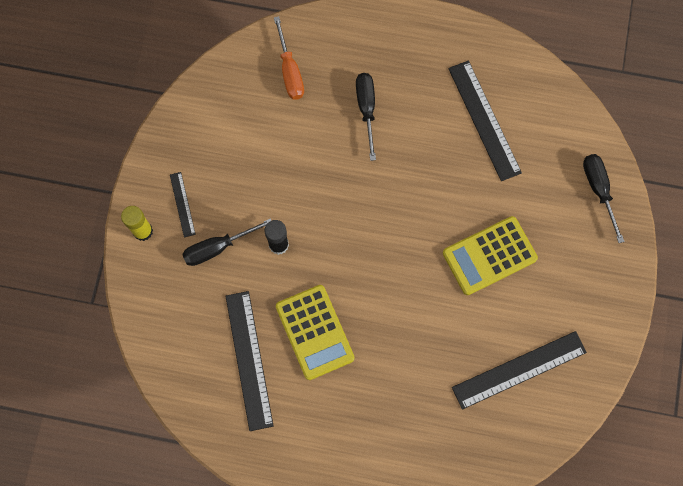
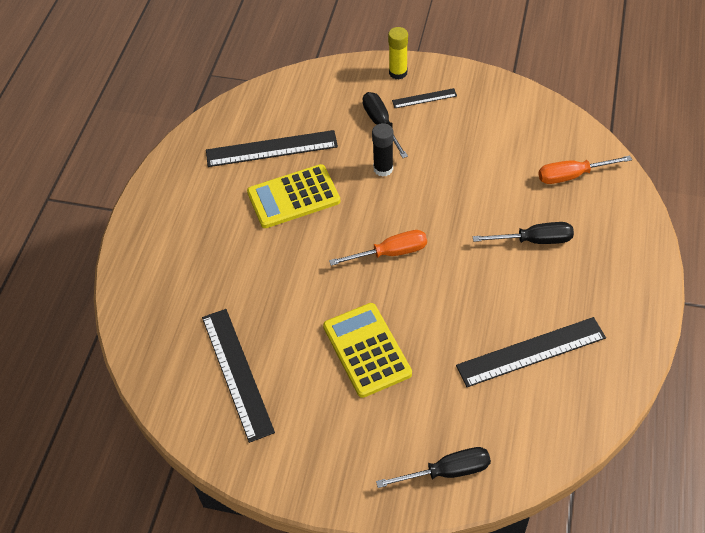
camera: 95 degrees right, 20 degrees down
(383, 236) = (390, 253): none -> orange screwdriver

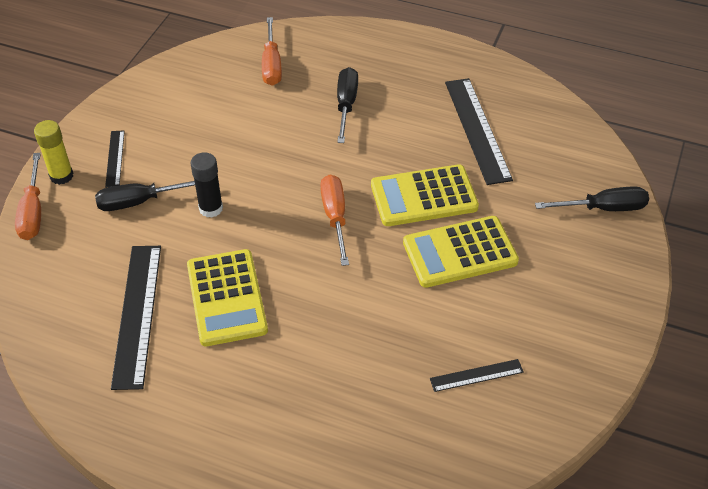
camera: 85 degrees left, 5 degrees down
(236, 373) = (476, 375): black ruler -> black ruler, size x0.51
(358, 67) = (33, 212): none -> orange screwdriver
(429, 315) = (423, 196): none -> yellow calculator
(447, 471) = (603, 208): black screwdriver -> black screwdriver turned 90 degrees clockwise

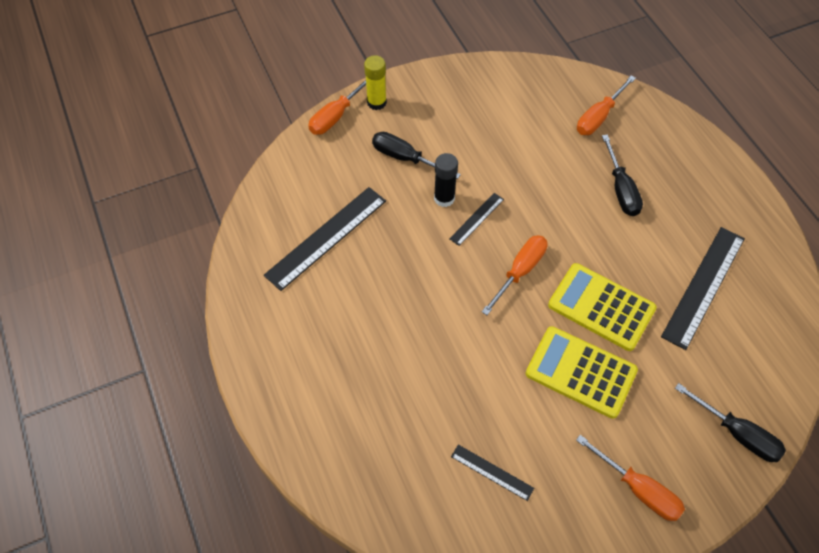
camera: 45 degrees right, 10 degrees up
(115, 158) = (421, 114): black ruler -> black ruler (477, 219)
(226, 298) = (389, 271): yellow calculator -> none
(346, 105) = (621, 189): black screwdriver -> black screwdriver turned 120 degrees clockwise
(585, 297) = (638, 489): none -> orange screwdriver

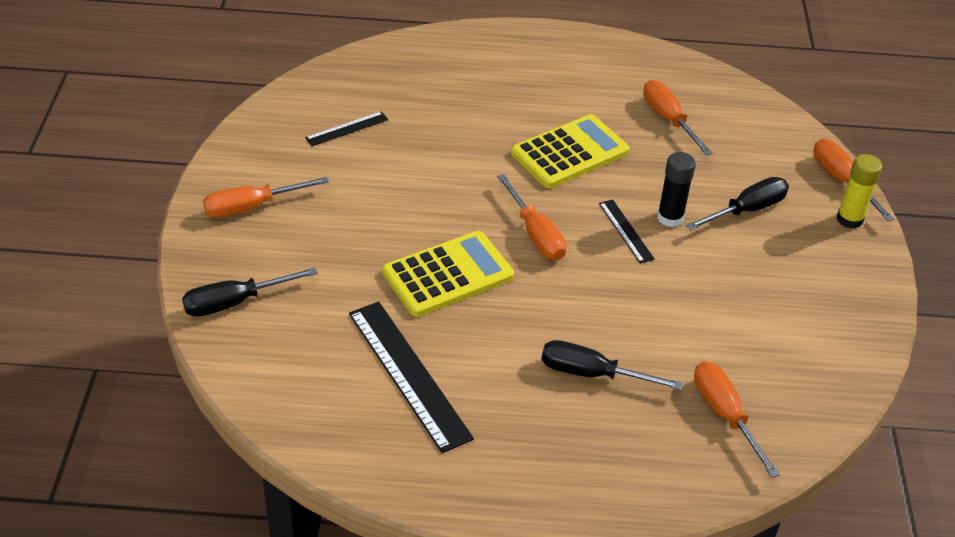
camera: 115 degrees right, 15 degrees down
(326, 237) = (668, 119): black ruler -> orange screwdriver
(581, 372) = (390, 225): yellow calculator -> yellow calculator (570, 153)

